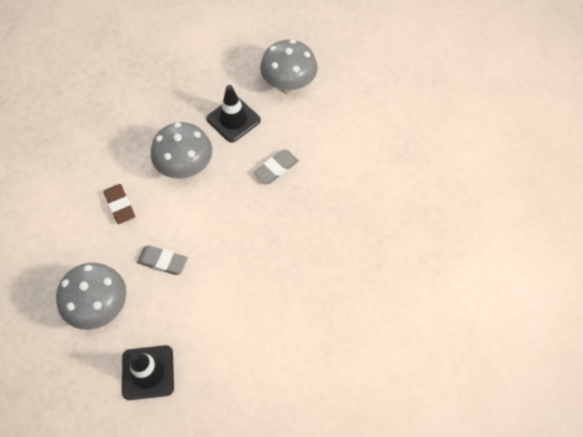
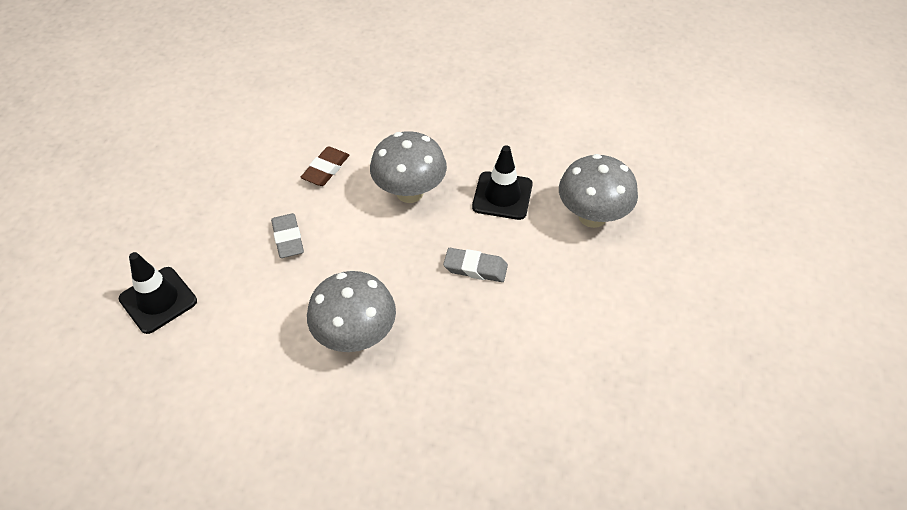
camera: 55 degrees right, 10 degrees down
(100, 307) = (205, 221): grey mushroom -> grey mushroom (356, 336)

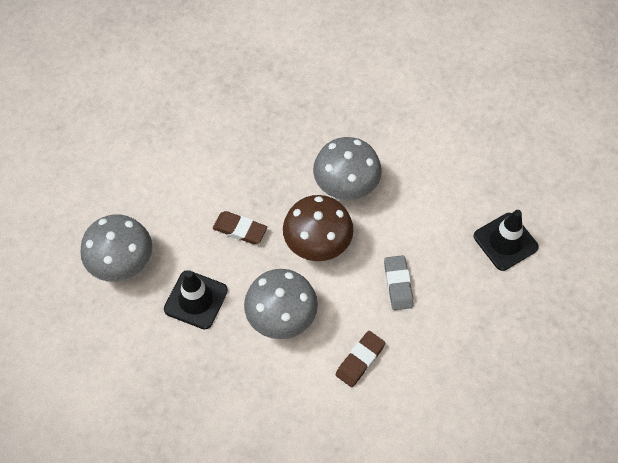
camera: 170 degrees left, 10 degrees up
(382, 265) = (317, 244): none -> brown mushroom
(475, 268) = (240, 229): grey eraser -> brown eraser

